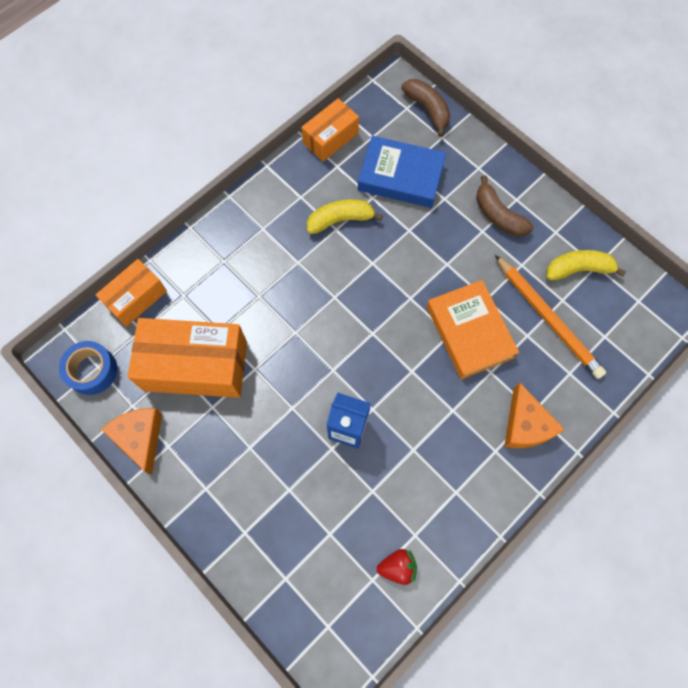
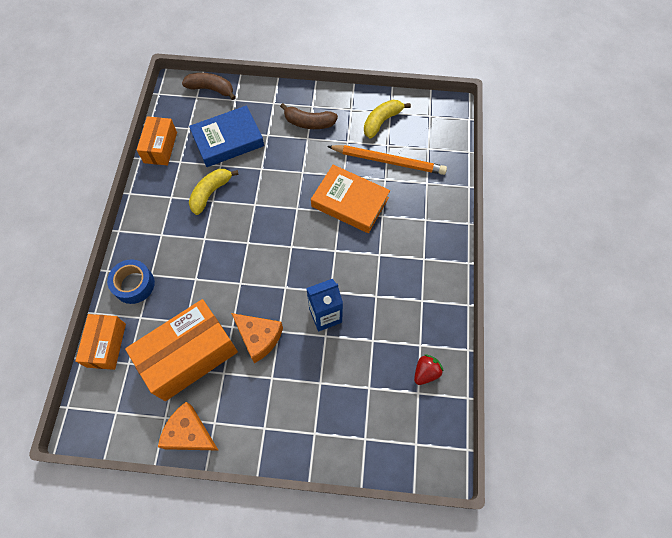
camera: 40 degrees left, 5 degrees down
(92, 370) = (114, 418): blue tape -> blue tape (134, 284)
(525, 425) = (427, 231): orange cheese -> orange cheese (259, 337)

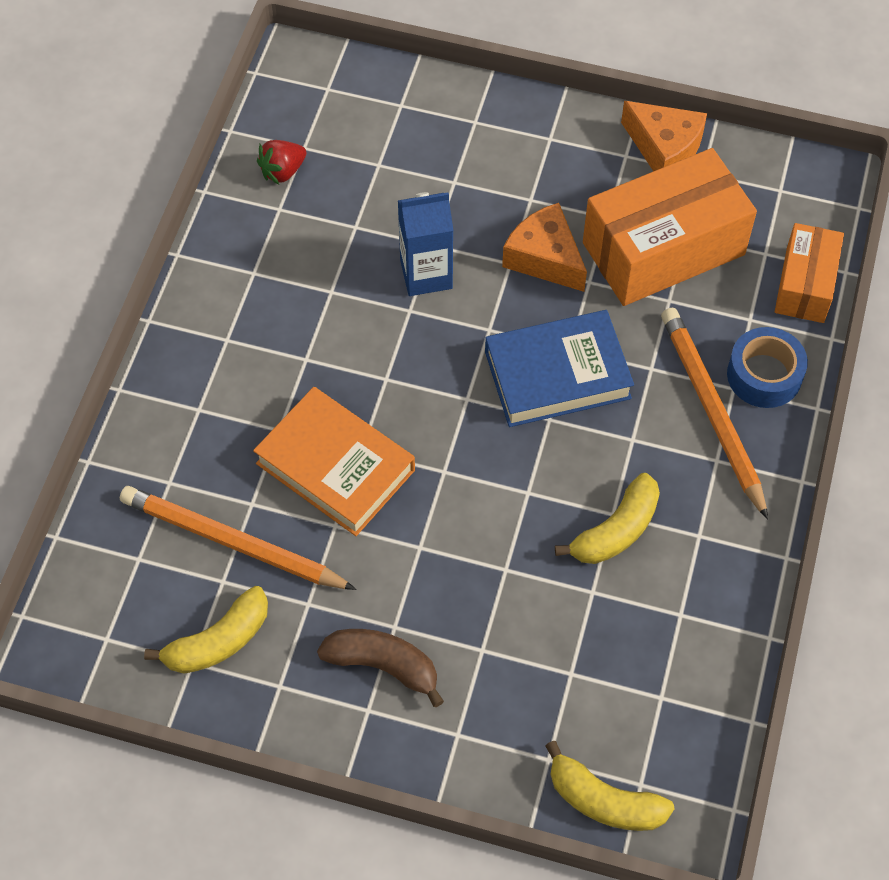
camera: 170 degrees left, 5 degrees down
(160, 147) = (724, 656): orange box -> none
(163, 260) = (712, 411): none -> orange pencil
(211, 89) = (604, 800): brown banana -> yellow banana
(228, 140) = (572, 650): blue book -> blue book (557, 374)

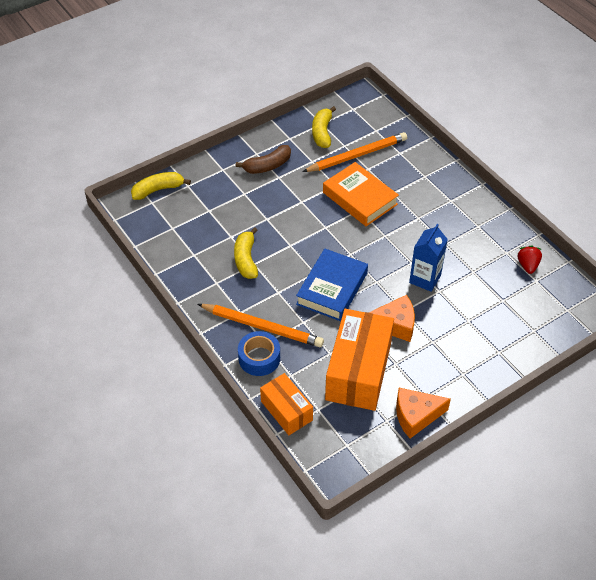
camera: 130 degrees right, 10 degrees down
(335, 466) = (359, 198): orange book -> orange book turned 60 degrees clockwise

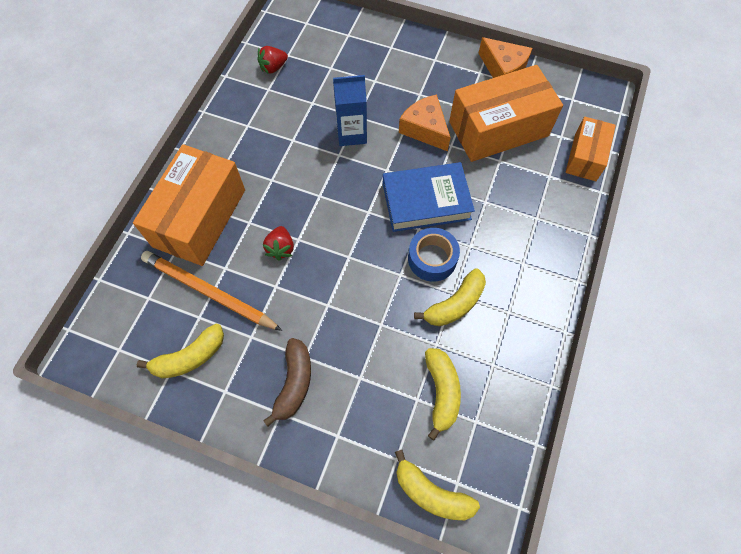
camera: 125 degrees left, 15 degrees up
(202, 223) = (441, 392): none -> yellow banana
(259, 358) = (556, 211): blue tape -> blue tape (432, 259)
(262, 327) = (522, 231): orange pencil -> none
(267, 166) = (294, 383): brown banana -> brown banana turned 75 degrees clockwise
(359, 198) = (281, 248): orange book -> red strawberry
(415, 171) = (199, 218): none -> orange box

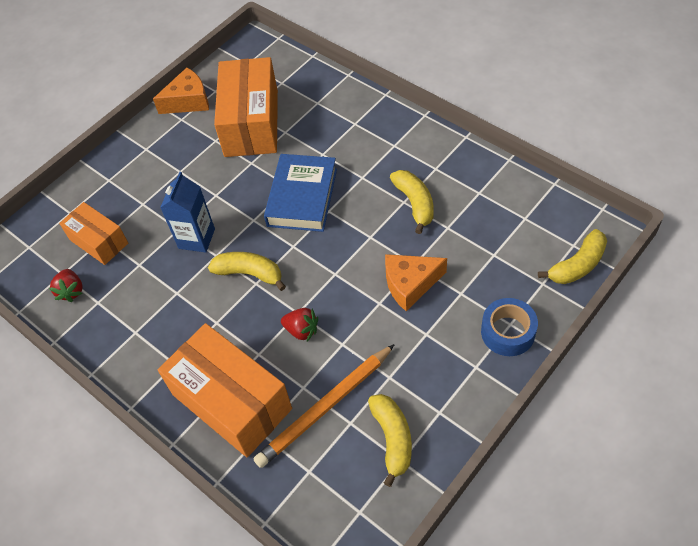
camera: 65 degrees left, 10 degrees down
(294, 383) = (449, 348): brown banana -> none
(425, 129) = (223, 177): orange cheese -> orange cheese (410, 284)
(432, 259) = (364, 208): blue tape -> blue tape (508, 332)
(441, 392) = (492, 235): yellow banana -> yellow banana (249, 273)
(585, 157) = (310, 74): orange box -> orange box (98, 241)

